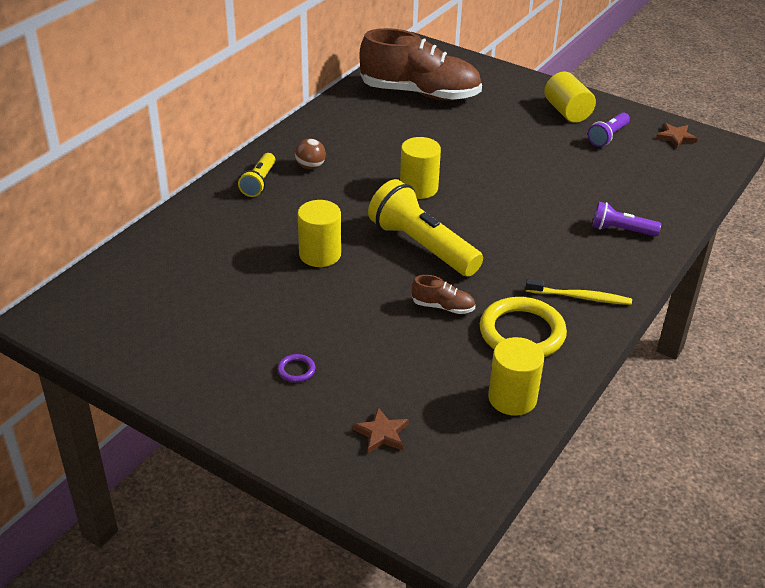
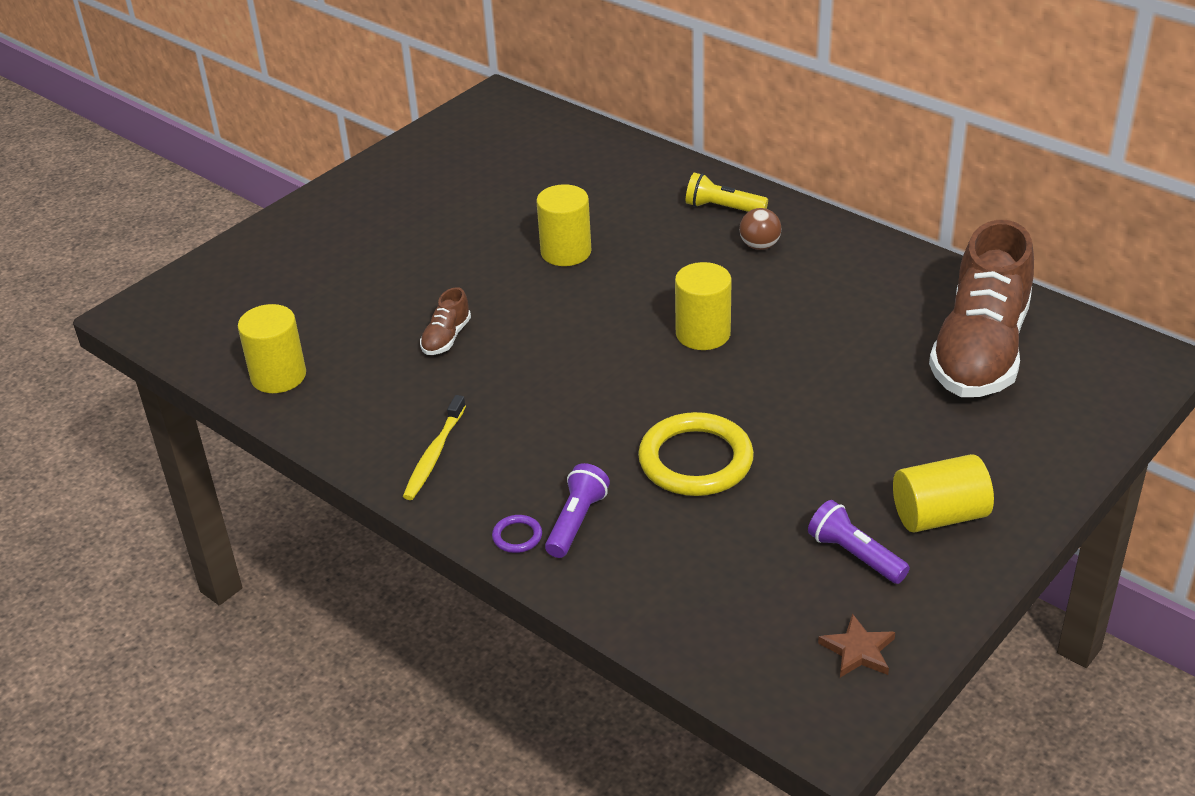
camera: 100 degrees right, 0 degrees up
(296, 370) = (374, 236): purple ring -> purple ring (517, 536)
(382, 433) = (265, 286): brown star -> none
(422, 246) = (569, 329): yellow flashlight -> none
(522, 332) = (382, 395): yellow ring -> yellow ring (695, 460)

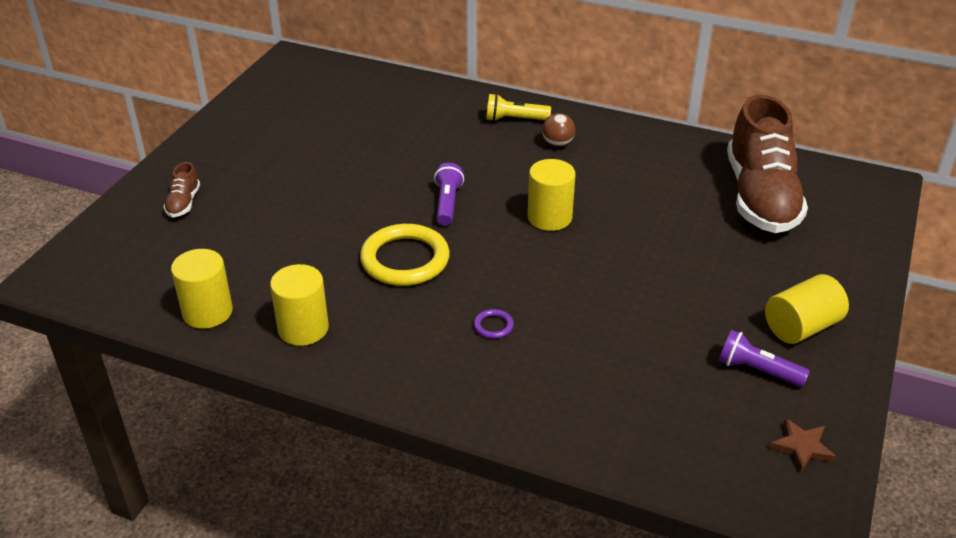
camera: 20 degrees left, 0 degrees up
(434, 455) = (379, 355): yellow toothbrush -> none
(446, 338) = (342, 255): brown shoe -> brown shoe (183, 203)
(517, 536) = (484, 410): purple ring -> purple ring (493, 326)
(566, 252) = (407, 170): yellow cylinder -> yellow cylinder (303, 328)
(576, 521) = (527, 388): purple flashlight -> purple flashlight (447, 203)
(695, 460) = (596, 318): yellow ring -> yellow ring (405, 259)

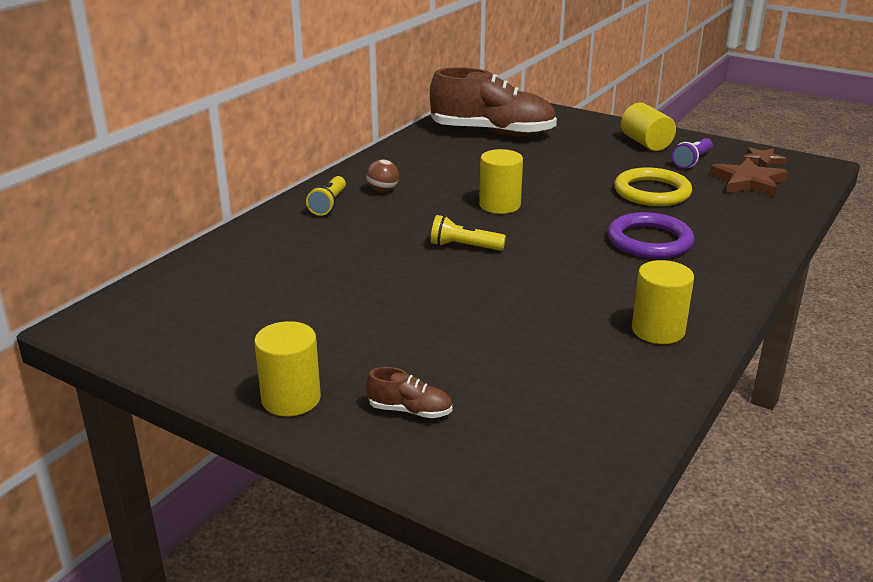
camera: 80 degrees left, 10 degrees down
(207, 312) = (633, 389): yellow cylinder -> yellow cylinder (291, 399)
(405, 259) = (552, 273): yellow ring -> yellow ring (652, 192)
(447, 203) = (464, 247): purple flashlight -> yellow flashlight
(493, 326) = (649, 241): purple ring -> purple ring, size x2.39
(706, 423) = (748, 182): none -> brown star

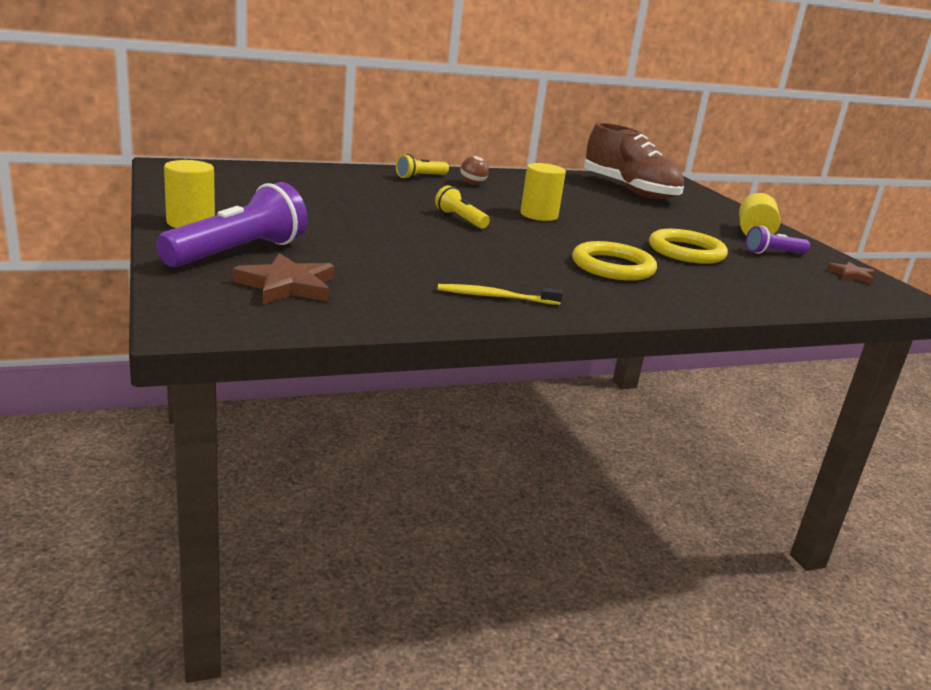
camera: 35 degrees right, 5 degrees down
(410, 410) = (238, 252): brown shoe -> purple flashlight
(649, 241) = (613, 267): purple ring -> yellow ring
(658, 330) = (495, 297): yellow cylinder -> yellow toothbrush
(748, 182) = (799, 278): brown star -> brown star (287, 286)

